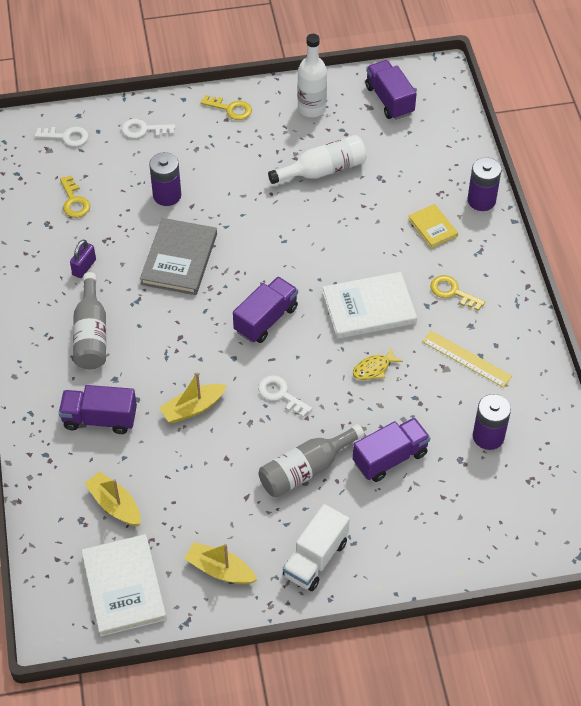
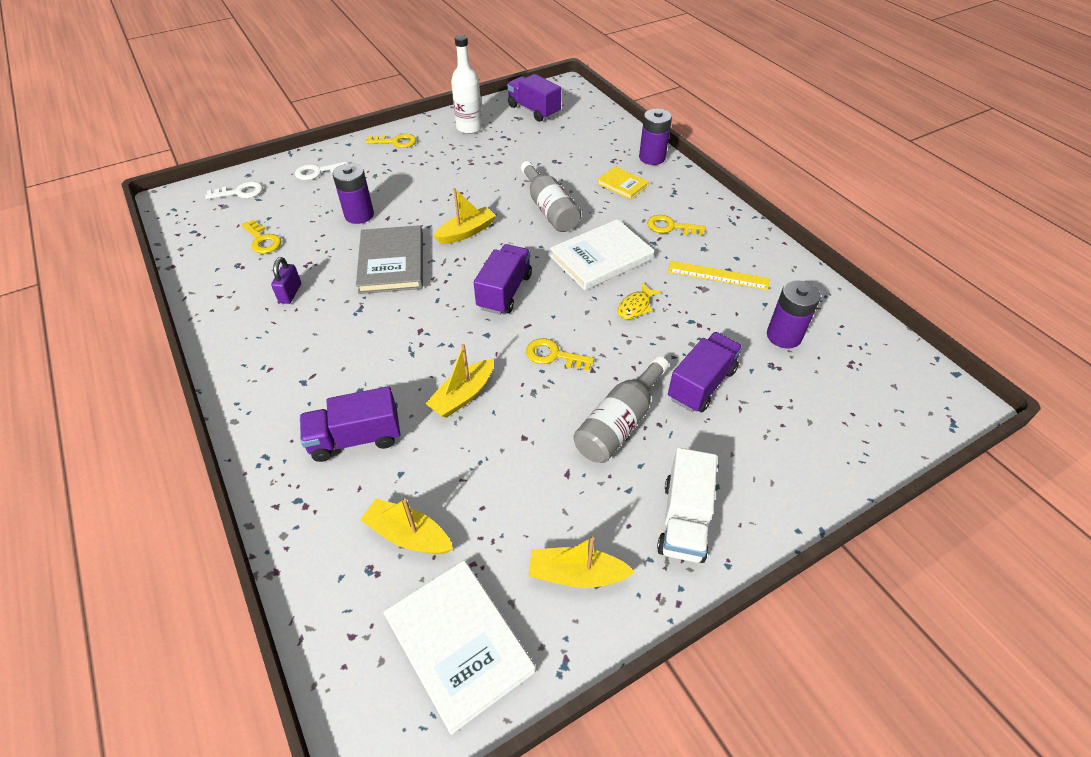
camera: 20 degrees left, 5 degrees down
(91, 334) = (317, 353): grey bottle -> grey bottle (549, 209)
(257, 243) = (466, 232): none -> yellow boat
(280, 394) = (553, 355): white key -> yellow key
(323, 170) = (501, 166): white bottle -> none

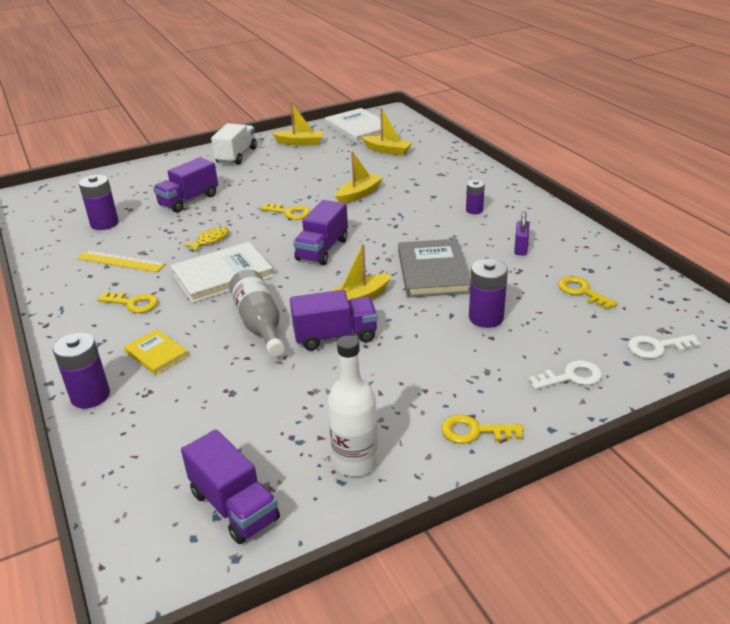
camera: 175 degrees left, 15 degrees down
(315, 359) = (474, 210): none -> purple battery
(356, 438) = (428, 178): purple truck -> purple truck (335, 336)
(619, 422) = (255, 185): grey bottle -> none

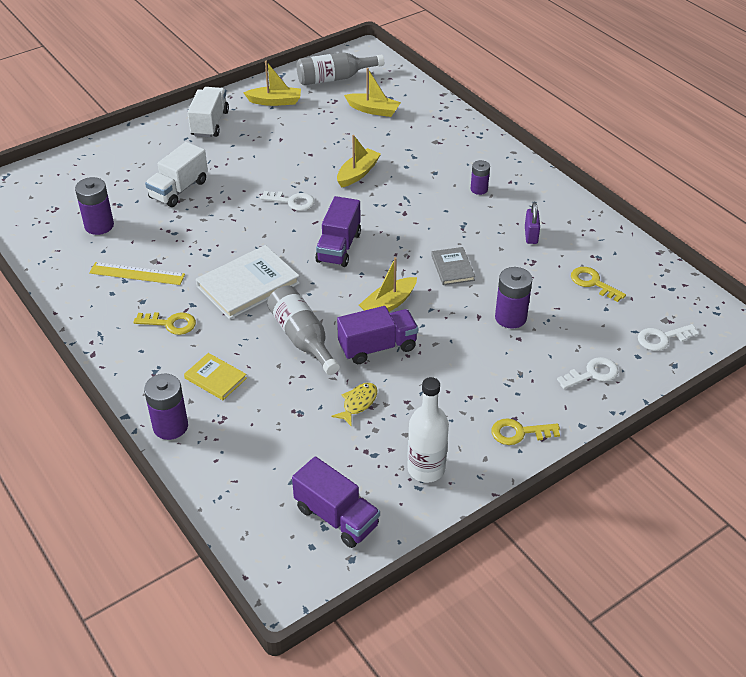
camera: 10 degrees left, 10 degrees up
(189, 200) = (179, 189): purple truck -> white truck
(210, 240) = (220, 241): yellow fish -> yellow fish (358, 403)
(289, 213) = (292, 201): yellow key -> white key
(359, 129) = (334, 78): white book -> grey bottle
(433, 271) = (452, 268): grey book -> grey book, size x0.56

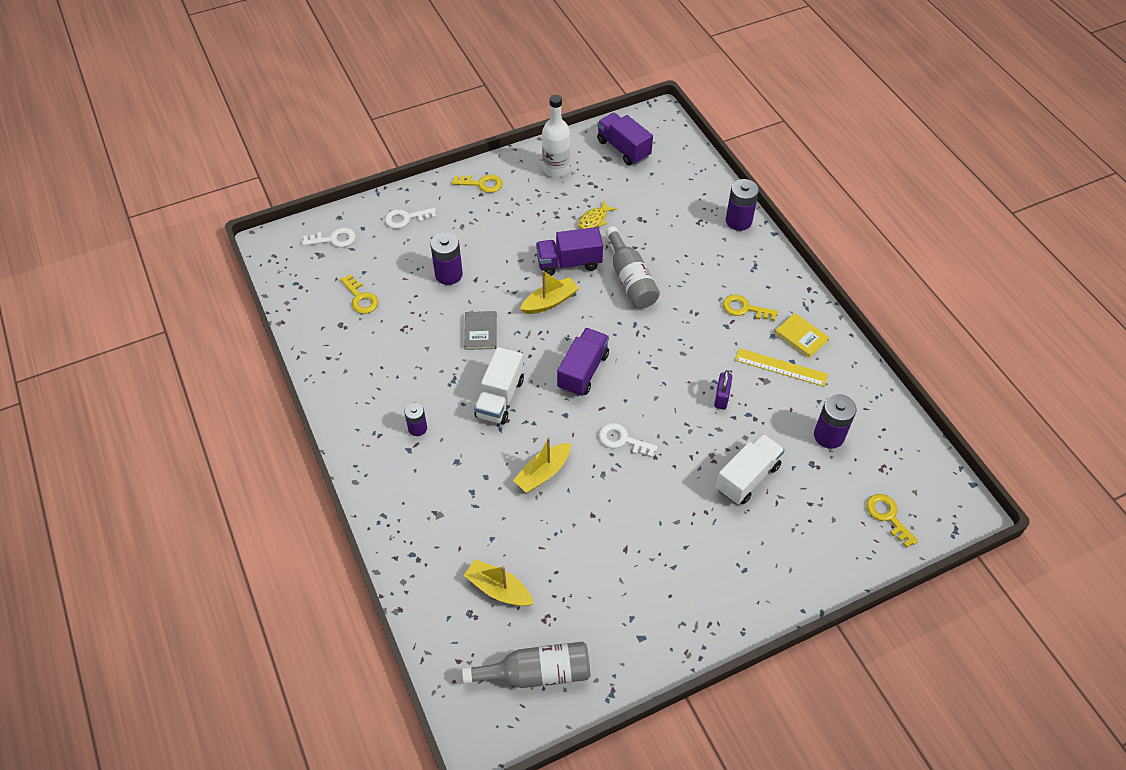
camera: 170 degrees left, 10 degrees up
(60, 179) = (888, 516): none -> yellow key
(210, 123) = (714, 595): white truck -> white truck (500, 398)
(215, 378) = (704, 254): yellow book -> yellow book (801, 337)
(248, 285) = (674, 339): white book -> none
(275, 101) = (626, 630): yellow boat -> none
(531, 235) = (391, 359): purple padlock -> purple padlock (721, 397)

